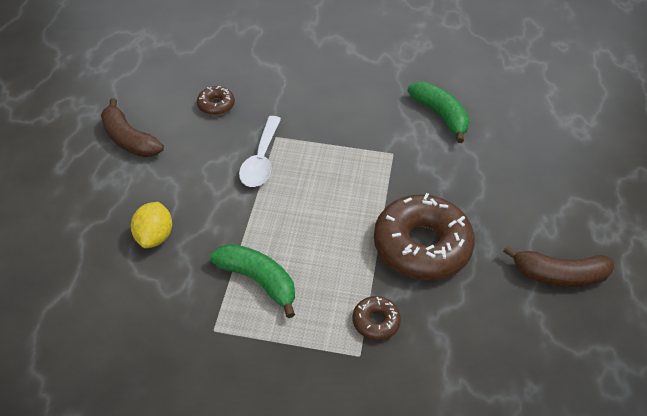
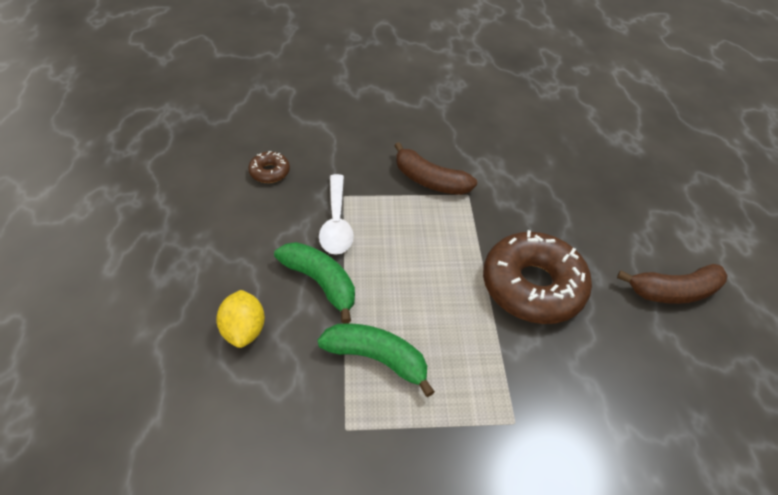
camera: 15 degrees left, 0 degrees up
(129, 139) = (183, 224): brown banana -> brown banana (429, 180)
(376, 322) = (517, 379): brown donut -> none
(440, 115) = (500, 150): green banana -> green banana (320, 283)

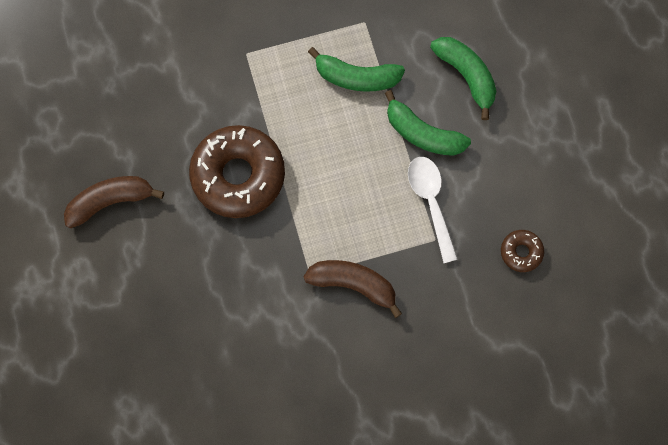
camera: 170 degrees right, 25 degrees up
(244, 330) = (466, 76): yellow lemon -> green banana

